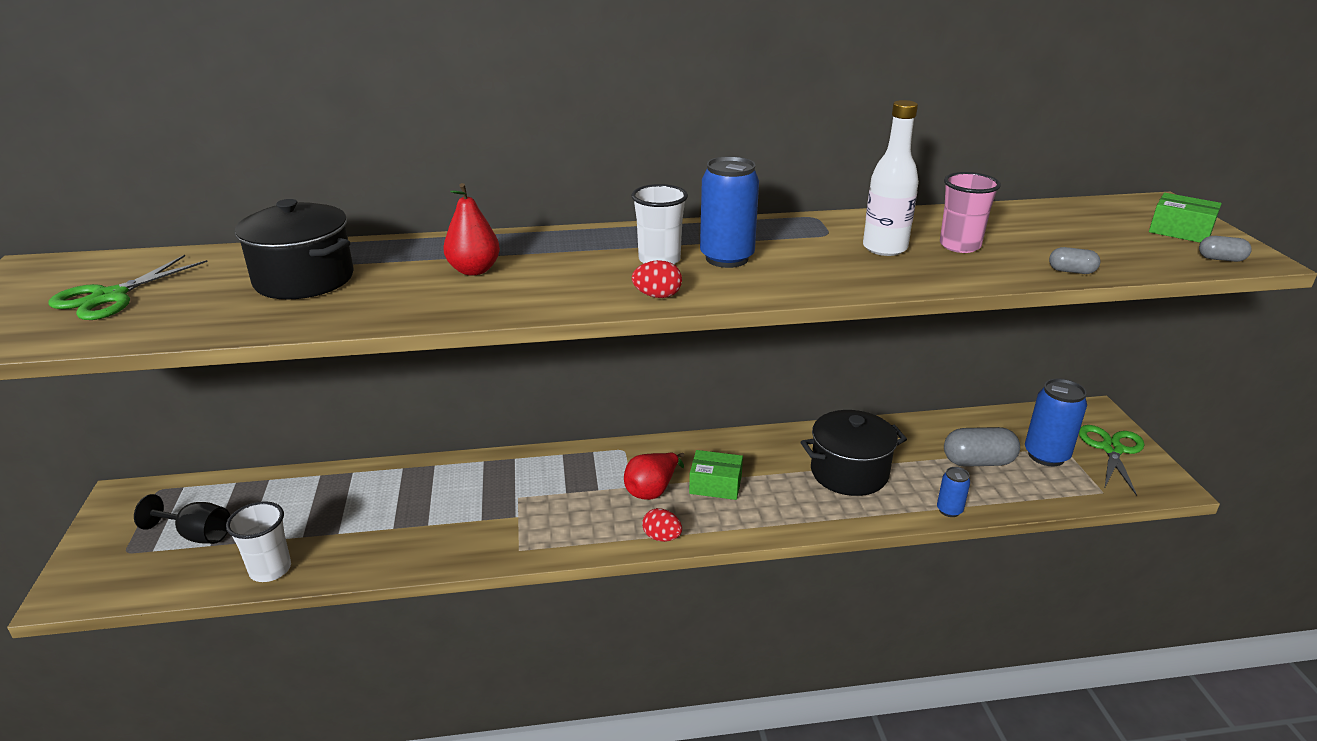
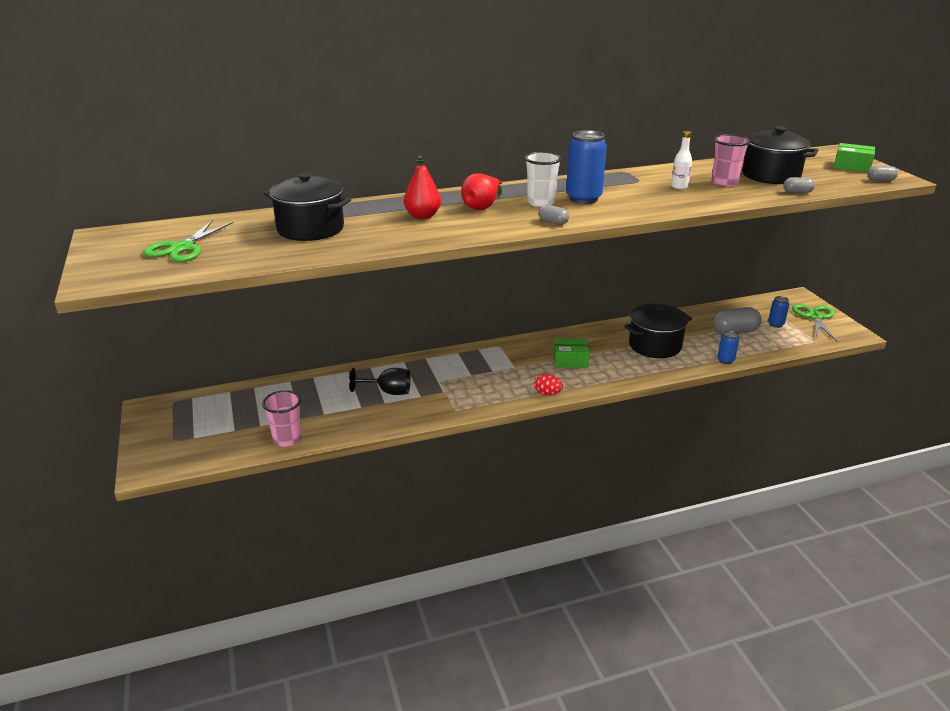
camera: 10 degrees left, 0 degrees up
(196, 535) = (220, 425): black goblet -> black goblet (388, 392)
(270, 569) = (287, 439): white cup -> pink cup
(652, 490) = (529, 368): red pear -> red pear (482, 206)
(657, 296) = (553, 222): red egg -> grey capsule
(884, 248) = (679, 187): white bottle -> white bottle, size x0.59
(1039, 238) = (771, 175): none -> black pot
(1046, 455) = (775, 324): blue can -> blue can, size x0.54

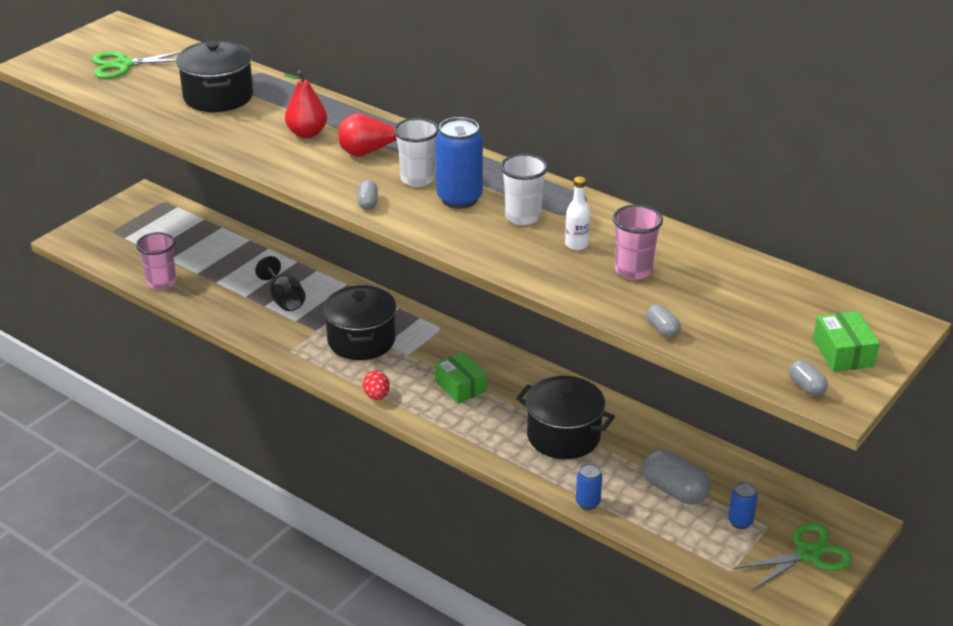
camera: 55 degrees right, 5 degrees up
(629, 190) = (523, 217): none -> white cup
(771, 175) = (708, 297): black pot -> black pot (361, 340)

